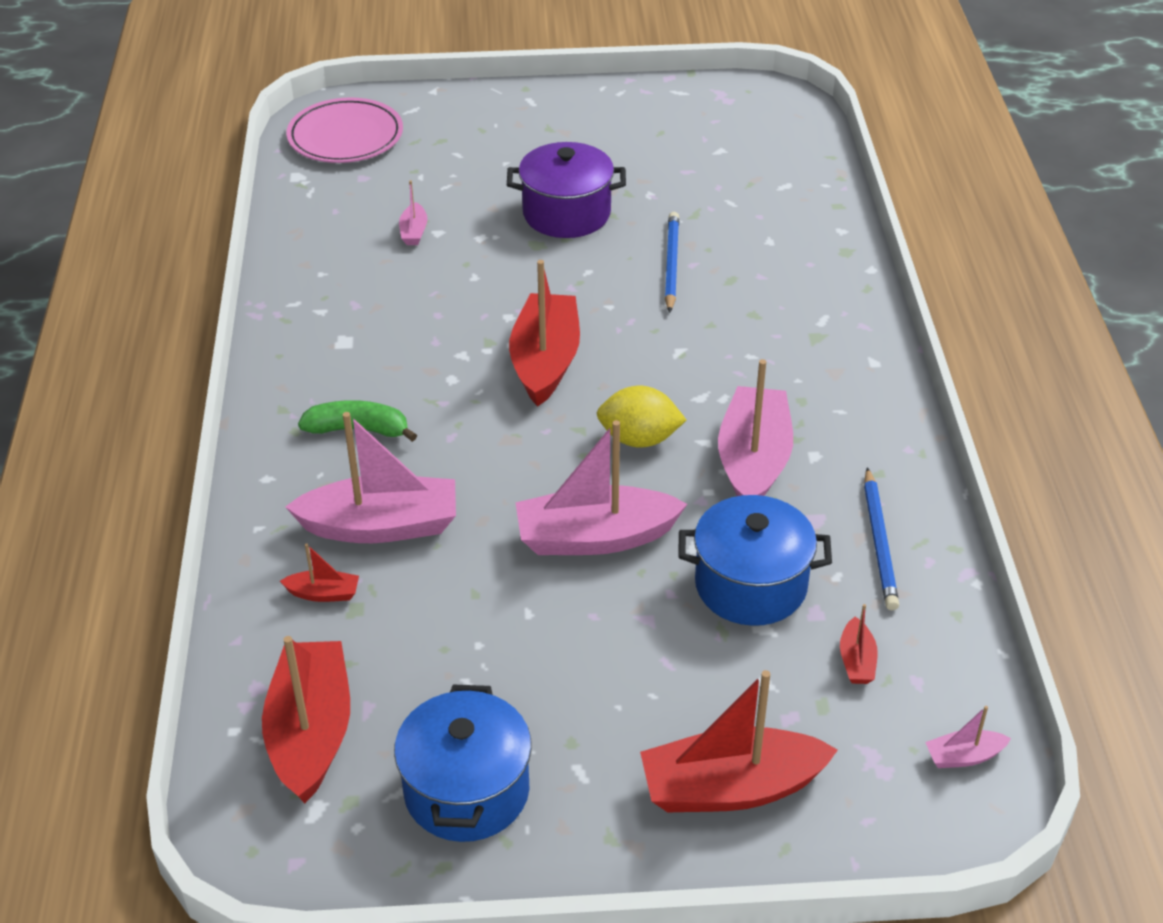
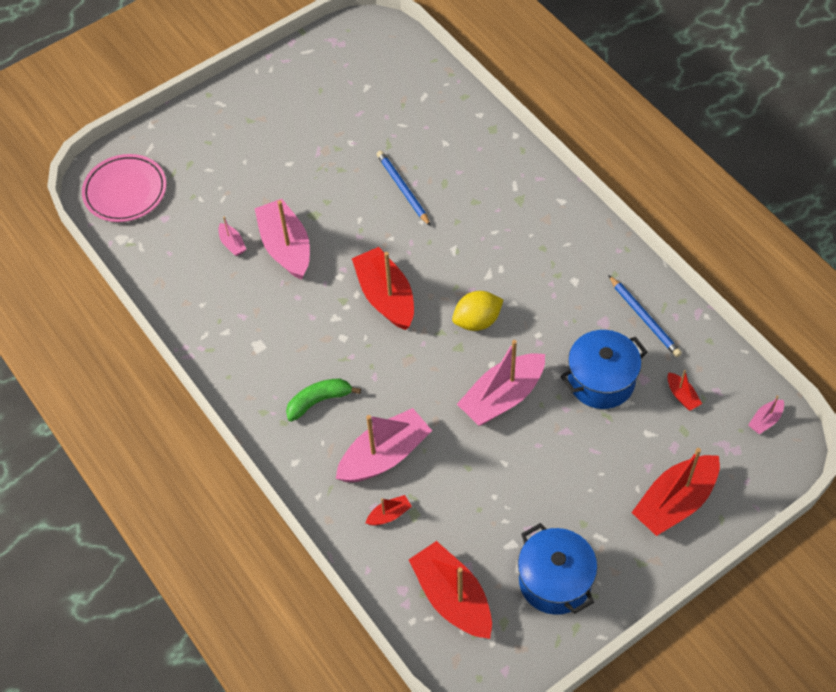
camera: 30 degrees left, 15 degrees up
(566, 213) = (313, 182): purple pot -> none
(753, 461) = (547, 302): pink boat -> pink boat (286, 247)

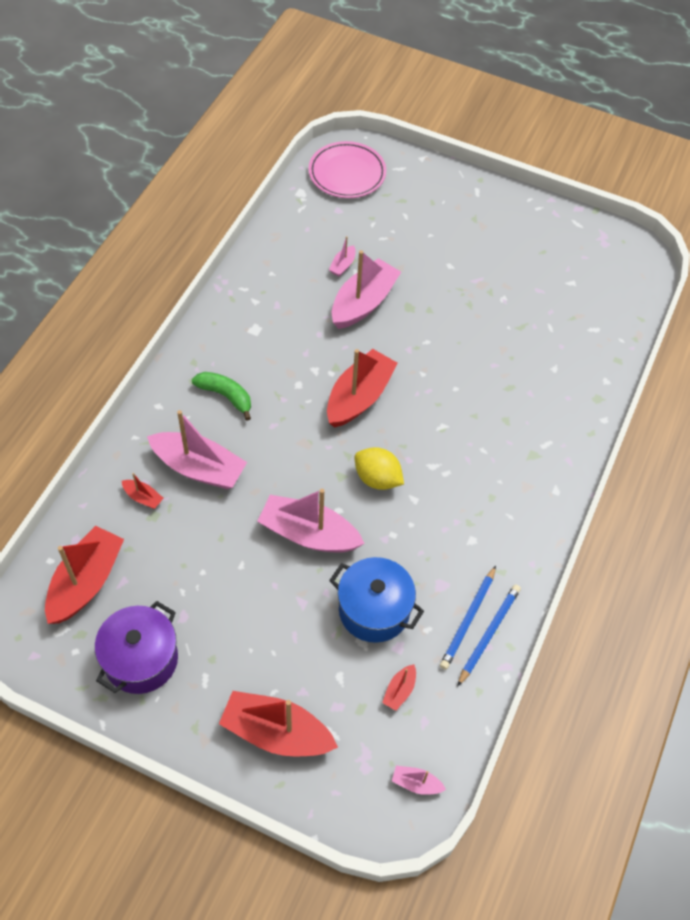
camera: 55 degrees right, 0 degrees up
(403, 189) = (480, 359): blue pencil -> blue pencil (488, 634)
(555, 581) = (141, 659): blue pot -> purple pot

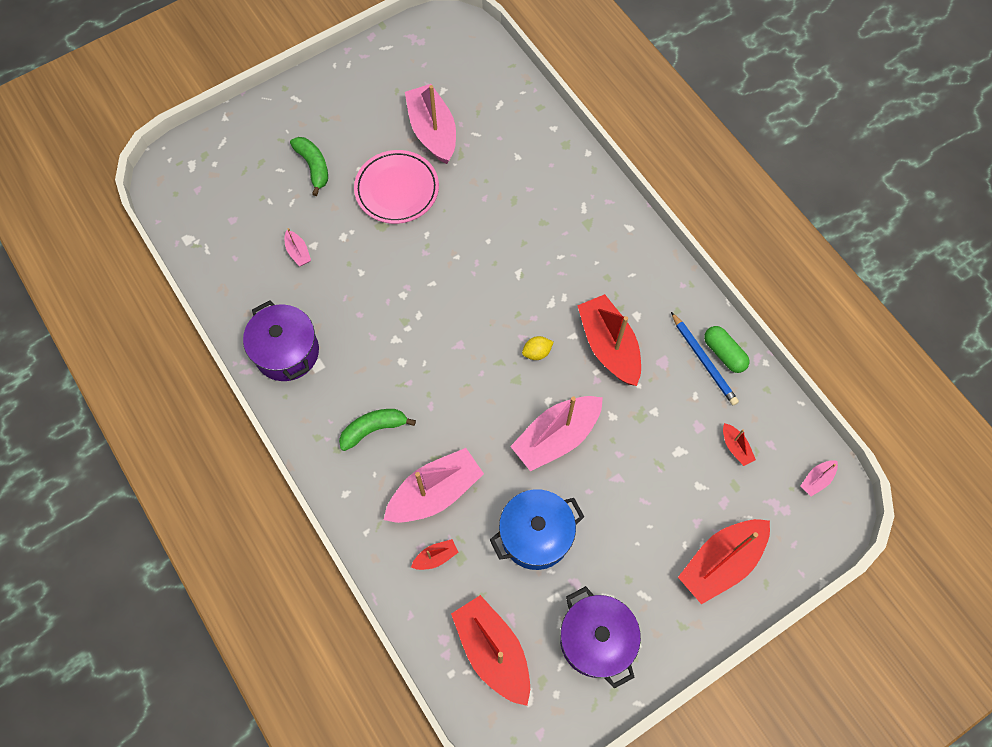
camera: 55 degrees left, 10 degrees up
(252, 304) = (287, 352): none -> purple pot
(347, 173) = (195, 188): pink plate -> pink plate (397, 189)
(359, 397) = (447, 320): red boat -> red boat (609, 346)
(363, 303) = (351, 259): pink boat -> pink boat (433, 131)
(374, 610) = (656, 426): blue pot -> blue pot (535, 535)
(377, 478) = (537, 352): yellow lemon -> yellow lemon, size x0.60
(425, 235) = (313, 167): none -> green banana
(488, 634) = (724, 353): blue pencil -> green capsule

